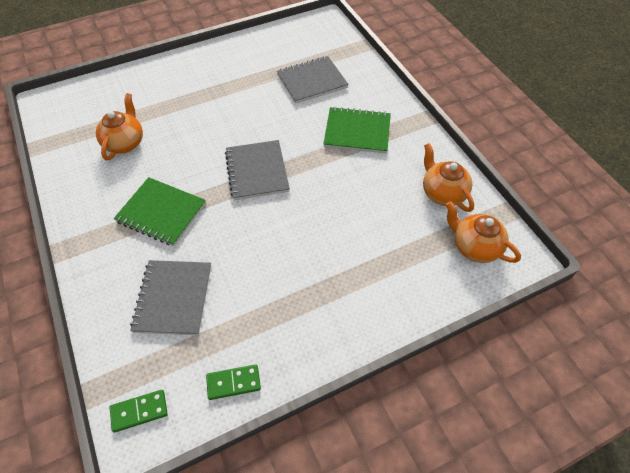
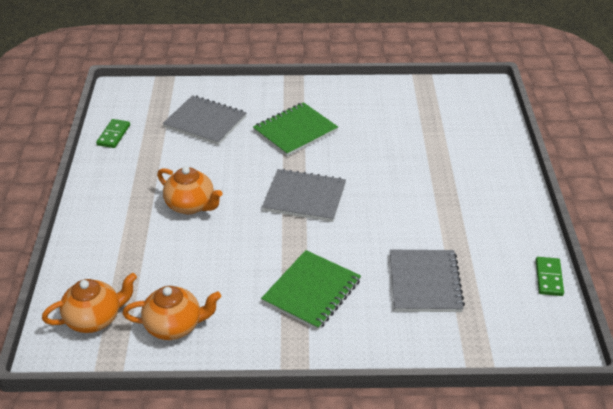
camera: 115 degrees right, 15 degrees down
(125, 143) = (398, 125): orange teapot -> orange teapot (191, 205)
(139, 411) = (133, 94): green domino -> green domino (548, 278)

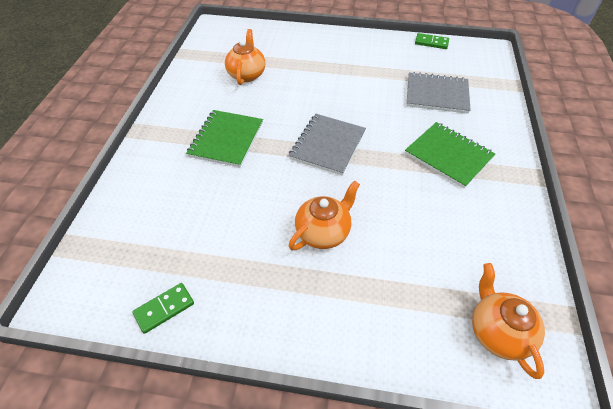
camera: 80 degrees left, 10 degrees up
(113, 135) = (164, 309): green domino -> green domino turned 60 degrees counterclockwise
(174, 326) = (499, 257): orange teapot -> orange teapot (247, 74)
(205, 122) = (179, 209): grey notebook -> none
(295, 131) = (226, 139): green notebook -> green notebook turned 45 degrees clockwise

